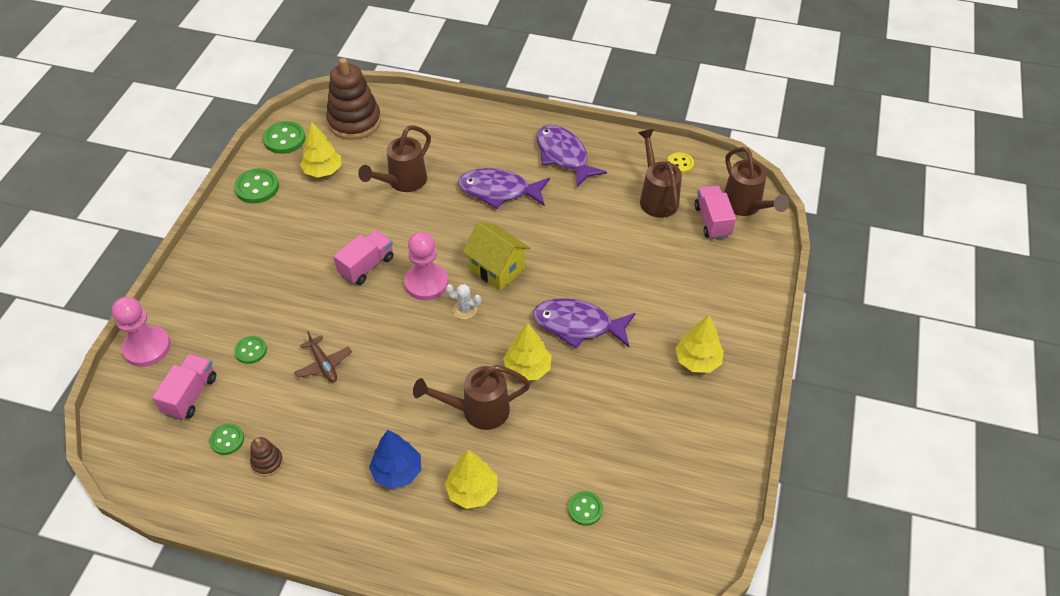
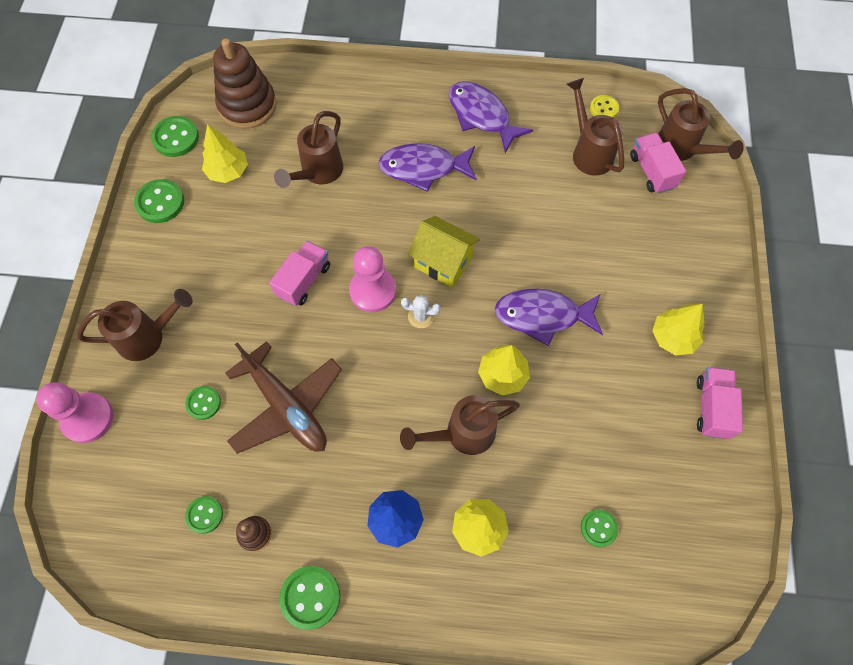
camera: 10 degrees left, 15 degrees up
(190, 395) = (151, 468): pink truck -> pink truck (712, 408)
(217, 291) = (148, 337): none -> brown watering can
(303, 522) = (310, 597): none -> green button
(323, 364) = (286, 406): brown plane -> brown plane, size x2.03

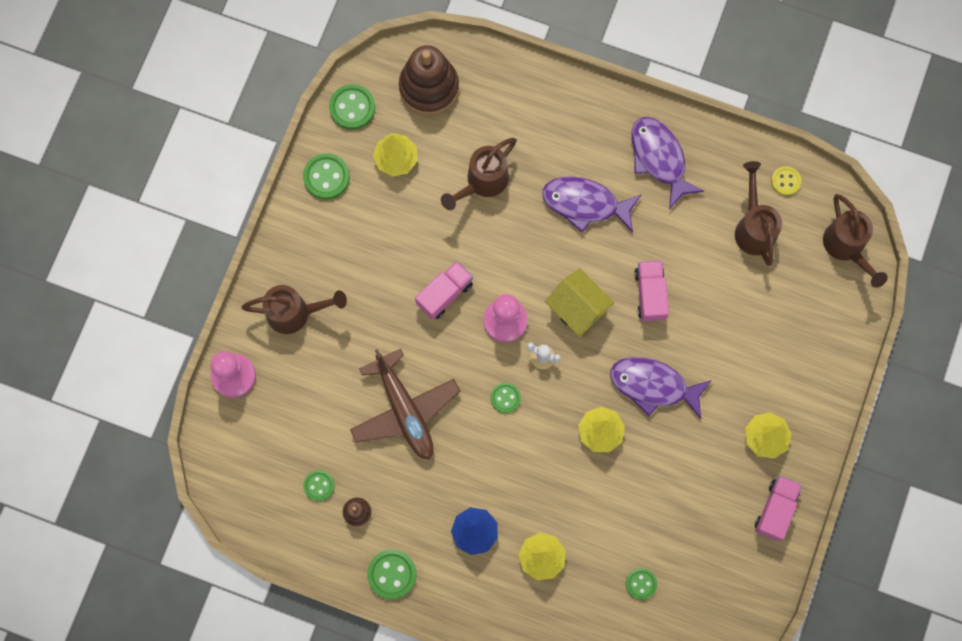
camera: 15 degrees right, 10 degrees up
(203, 403) = (334, 388): green button -> green button (505, 398)
(462, 434) = (550, 475): brown watering can -> none
(652, 172) = (808, 265): pink truck -> pink truck (650, 294)

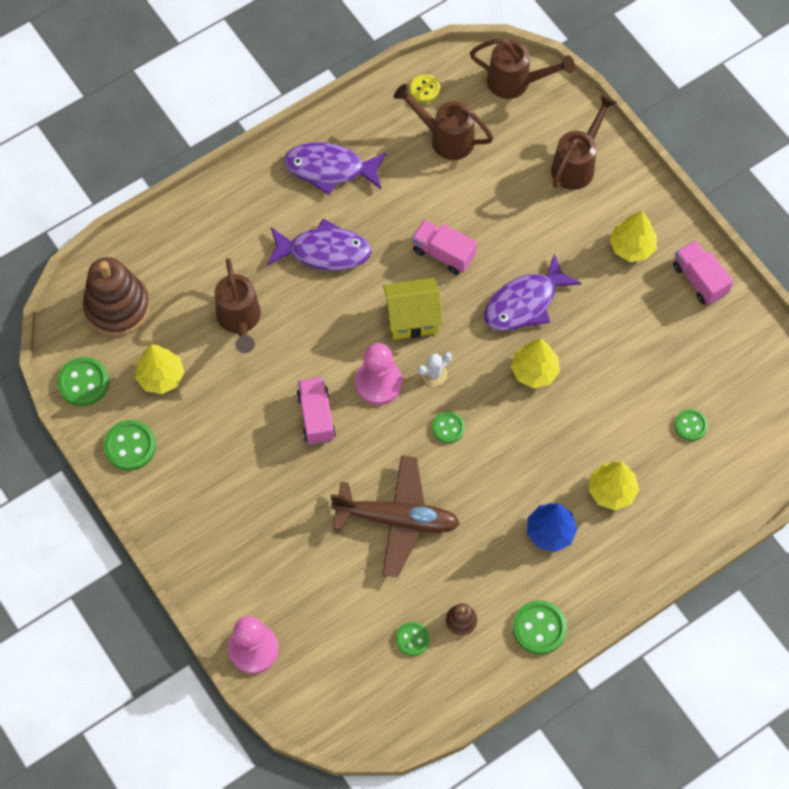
camera: 55 degrees left, 10 degrees down
(295, 313) = (236, 555): brown watering can -> brown watering can (577, 164)
(585, 204) = (324, 251): purple fish -> purple fish turned 135 degrees counterclockwise

